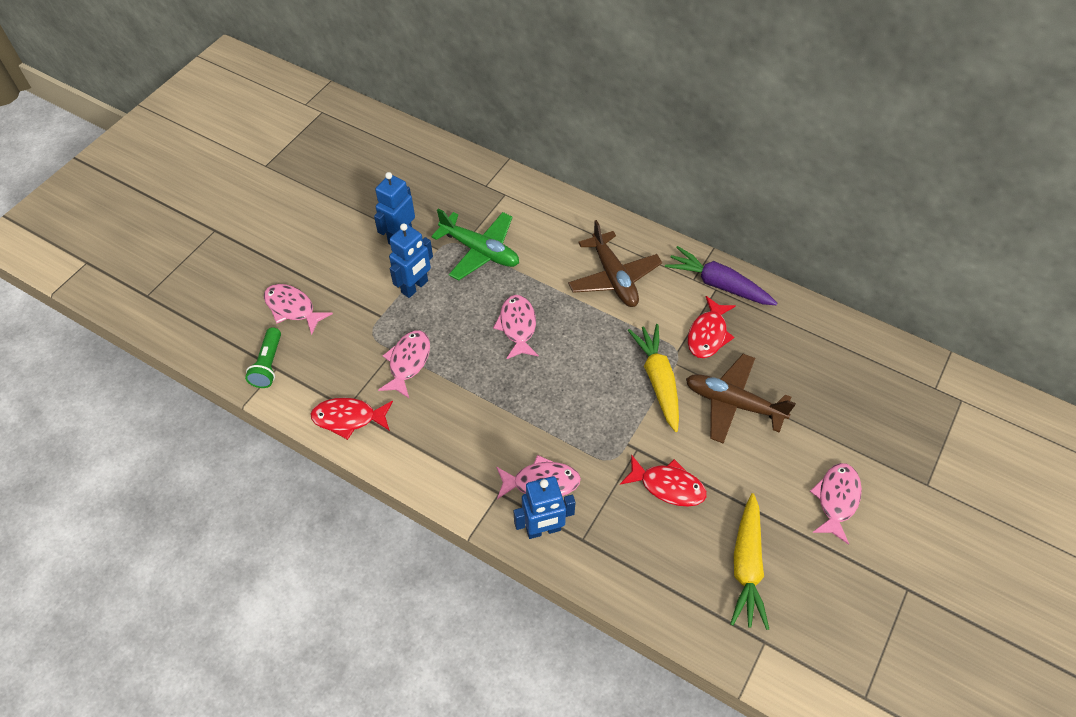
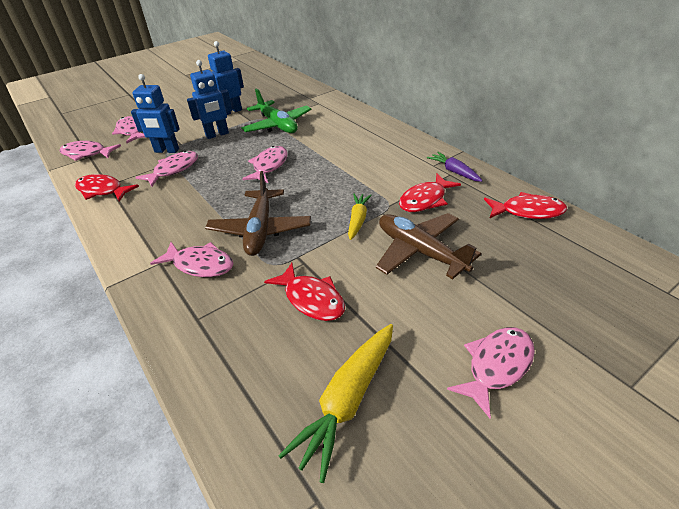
camera: 25 degrees right, 15 degrees down
(268, 364) = (87, 154): green flashlight -> pink fish
(543, 529) = (170, 300): blue robot -> blue robot (166, 151)
(614, 278) = (366, 153): brown plane -> brown plane (260, 230)
(658, 381) = (358, 220): yellow carrot -> yellow carrot, size x0.61
(718, 284) = (454, 172): purple carrot -> purple carrot, size x0.61
(806, 324) = (527, 211): none -> red fish

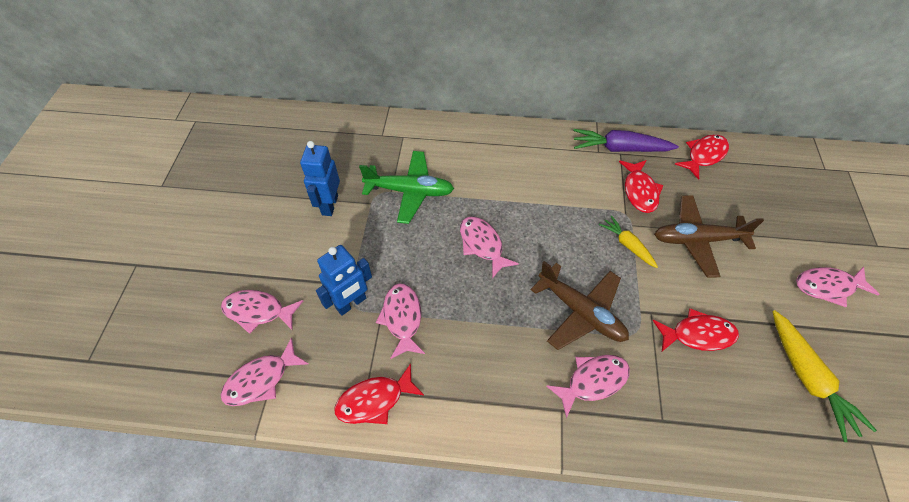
camera: 50 degrees left, 15 degrees up
(217, 135) = (369, 245): blue robot -> none
(454, 172) = (620, 149): purple carrot -> purple carrot, size x1.64
(496, 366) = (828, 287): pink fish -> pink fish turned 90 degrees counterclockwise

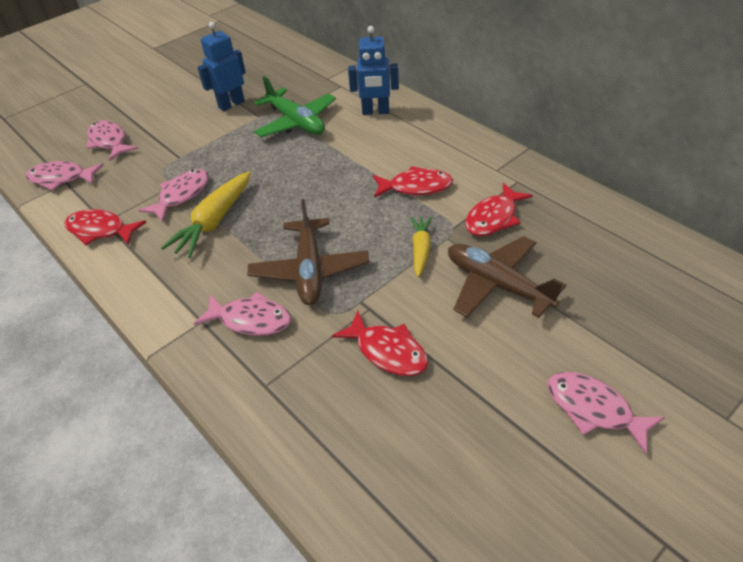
camera: 45 degrees right, 10 degrees down
(351, 303) = (164, 168): blue robot -> blue robot (375, 112)
(482, 245) = (299, 183): pink fish -> none
(620, 149) = (522, 177): purple carrot -> none
(704, 155) = (610, 225): red fish -> red fish (416, 187)
(807, 378) = (448, 460): yellow carrot -> yellow carrot (214, 221)

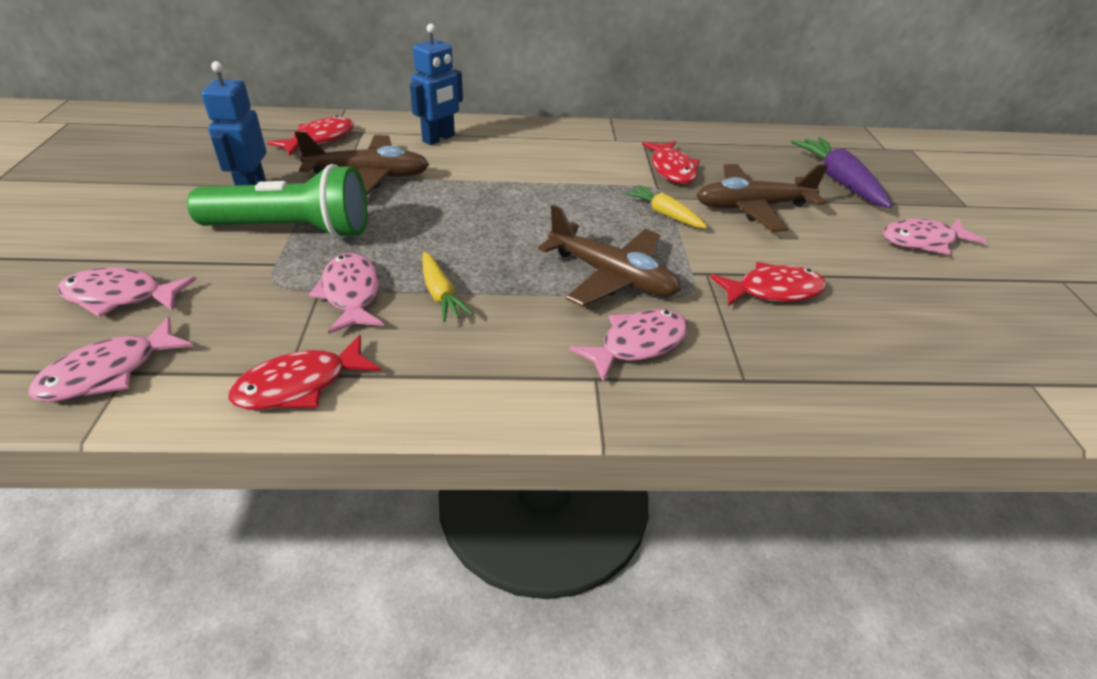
camera: 55 degrees left, 5 degrees down
(213, 140) = (292, 230): none -> green flashlight
(214, 221) = (440, 294): yellow carrot -> yellow carrot, size x0.61
(296, 122) = (369, 176): green plane -> brown plane
(416, 187) = (580, 176): red fish -> red fish (319, 139)
(628, 311) = (839, 181): none -> purple carrot

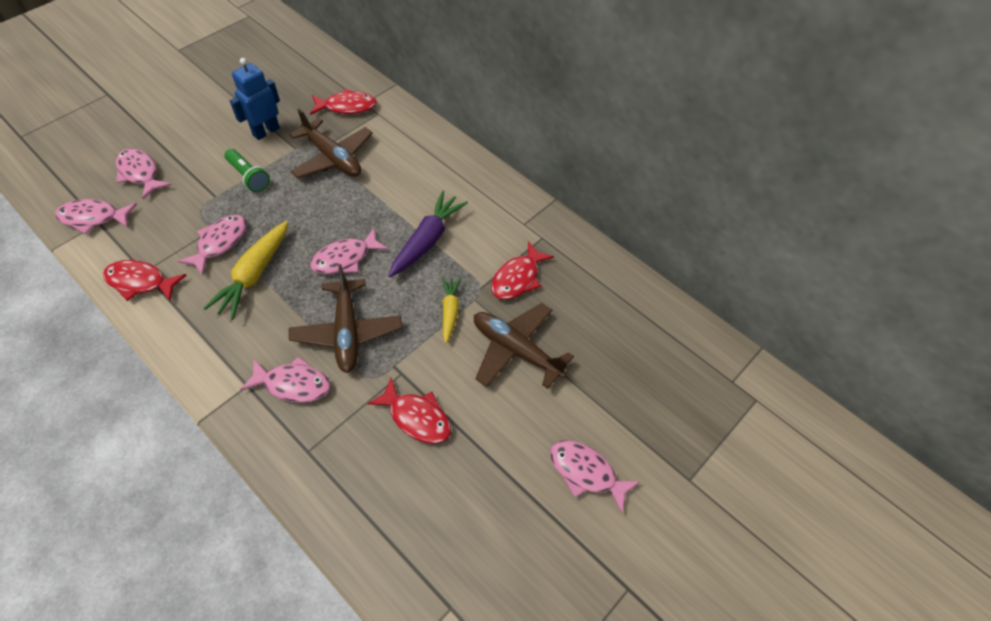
camera: 45 degrees right, 15 degrees up
(292, 230) = (249, 177): green flashlight -> green flashlight, size x0.54
(439, 139) = (412, 149): blue robot -> none
(440, 294) = (254, 275): yellow carrot -> yellow carrot, size x1.64
(512, 232) = (345, 258): none -> pink fish
(839, 181) = (624, 379): purple carrot -> purple carrot (427, 240)

